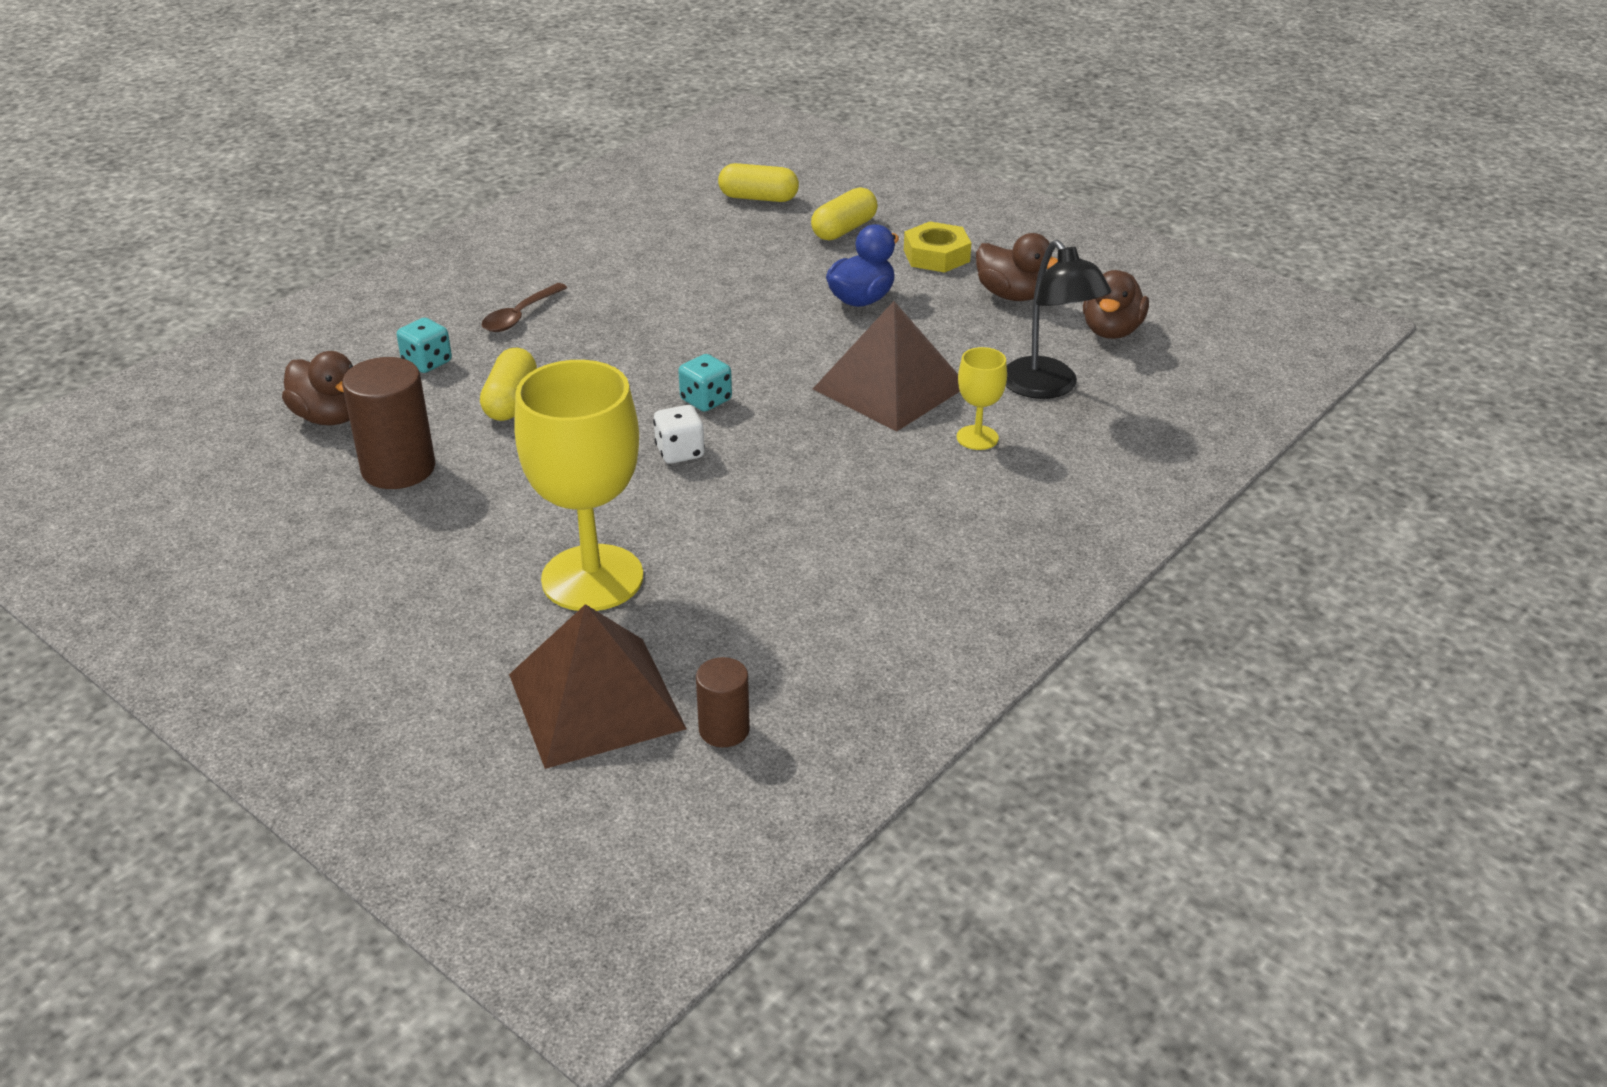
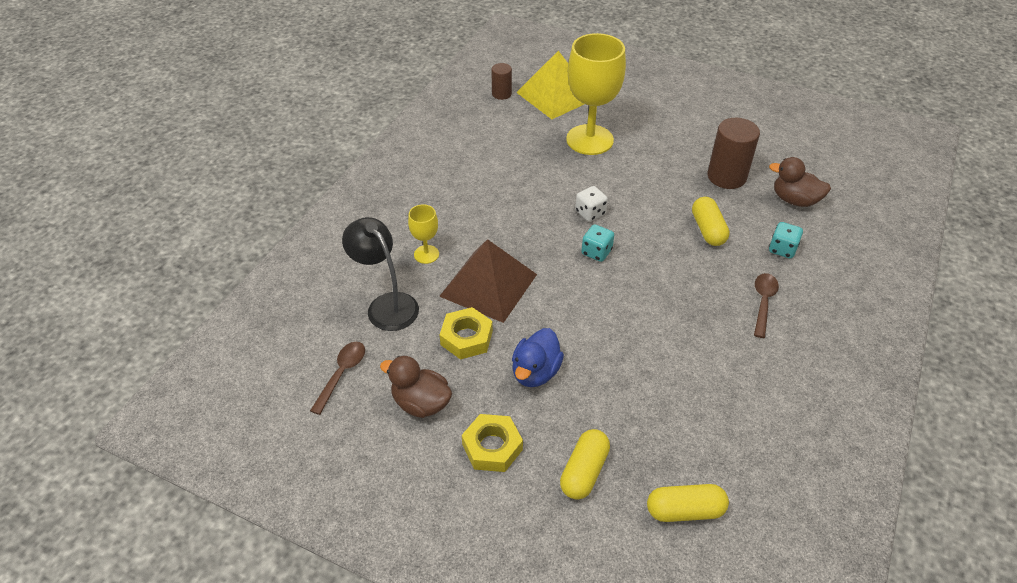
camera: 165 degrees right, 10 degrees up
(596, 701) = (555, 95): brown pyramid -> yellow pyramid
(939, 340) = (466, 338): none -> yellow nut
(1111, 331) = (342, 374): brown duck -> brown spoon

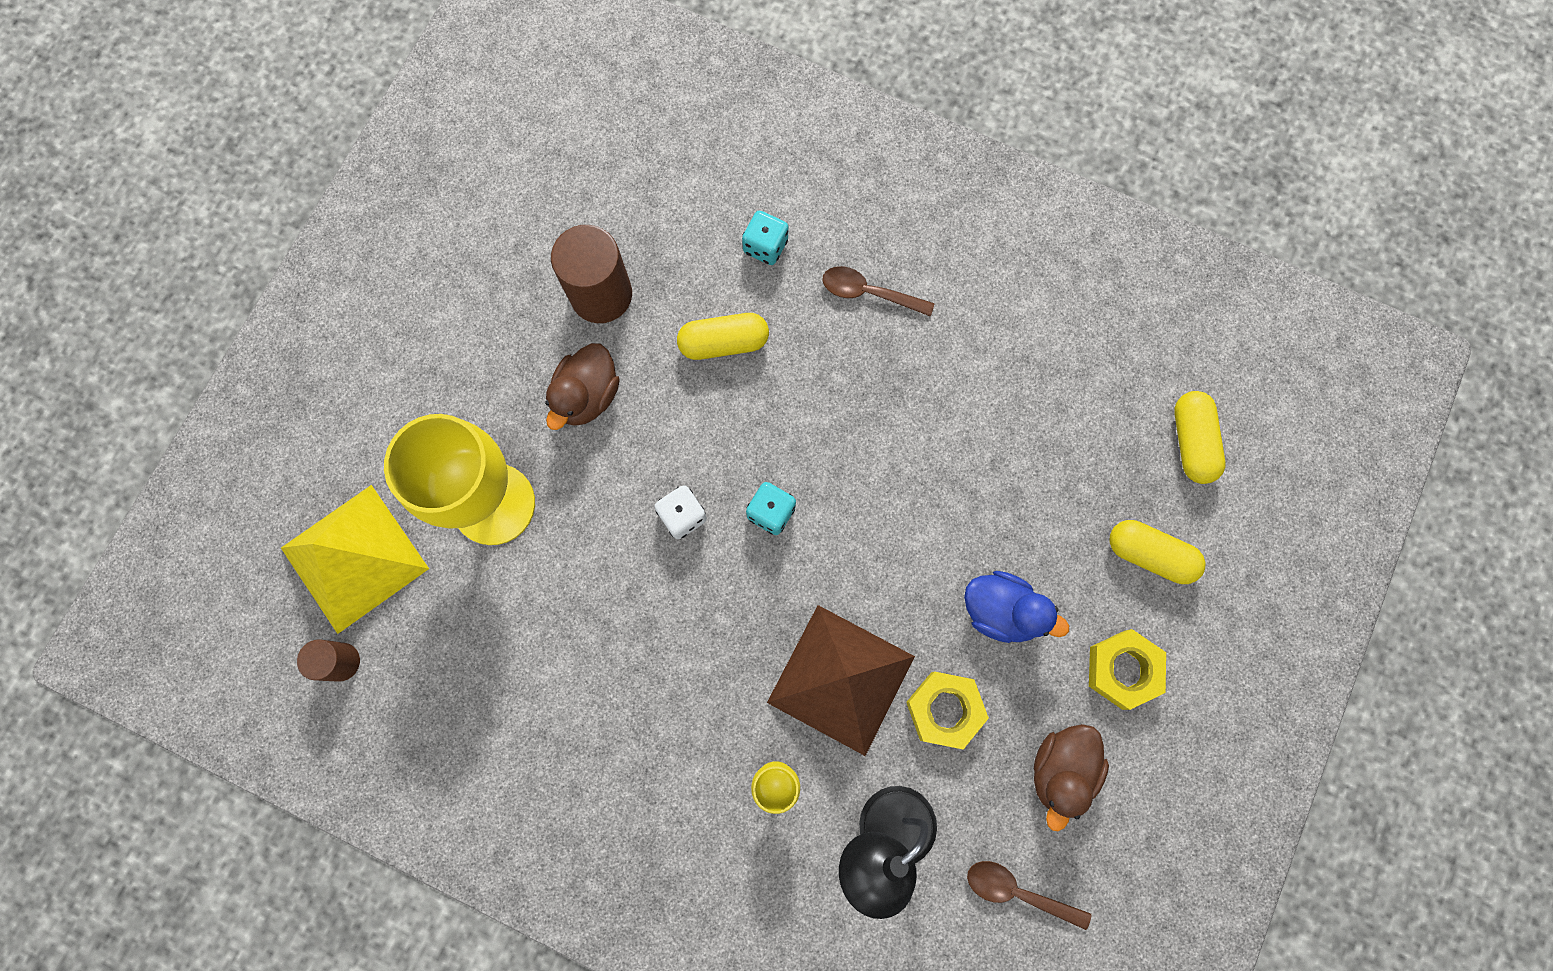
camera: 90 degrees left, 30 degrees up
(794, 200) = (660, 206): brown duck -> brown duck (587, 396)

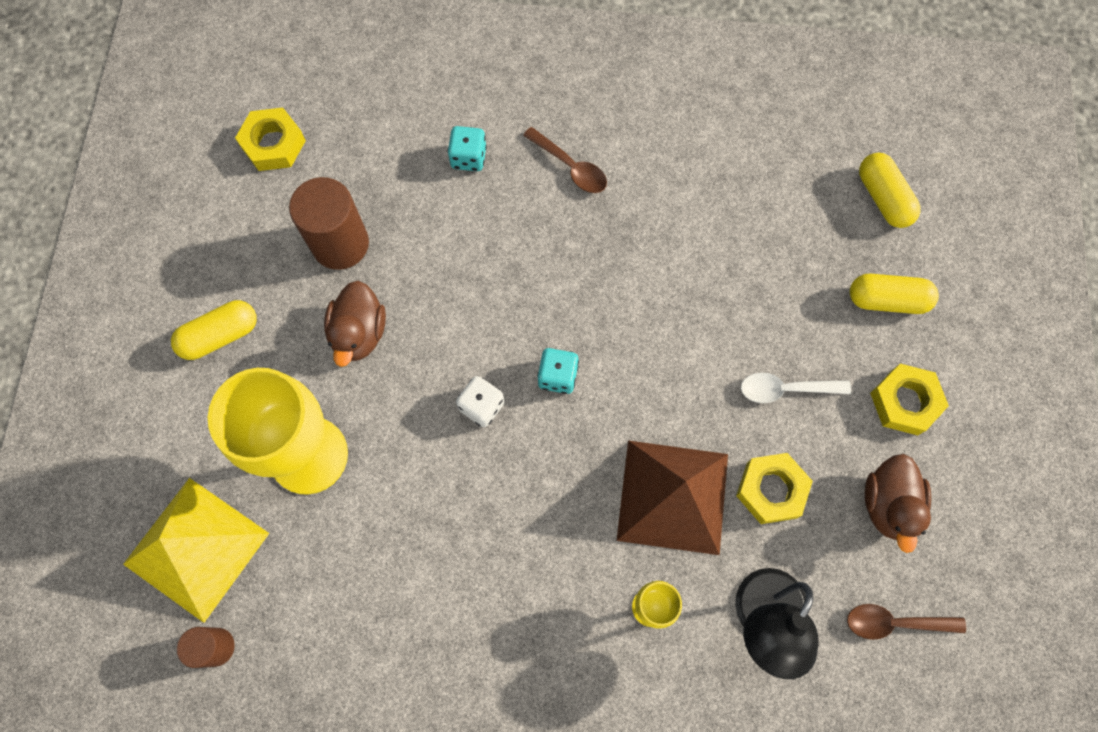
camera: 20 degrees left, 5 degrees down
(570, 164) = (273, 144): none -> yellow nut
(723, 343) = (462, 248): yellow capsule -> yellow capsule (220, 336)
(868, 293) = (571, 167): brown spoon -> brown spoon turned 135 degrees counterclockwise
(1001, 611) = (785, 389): blue duck -> white spoon

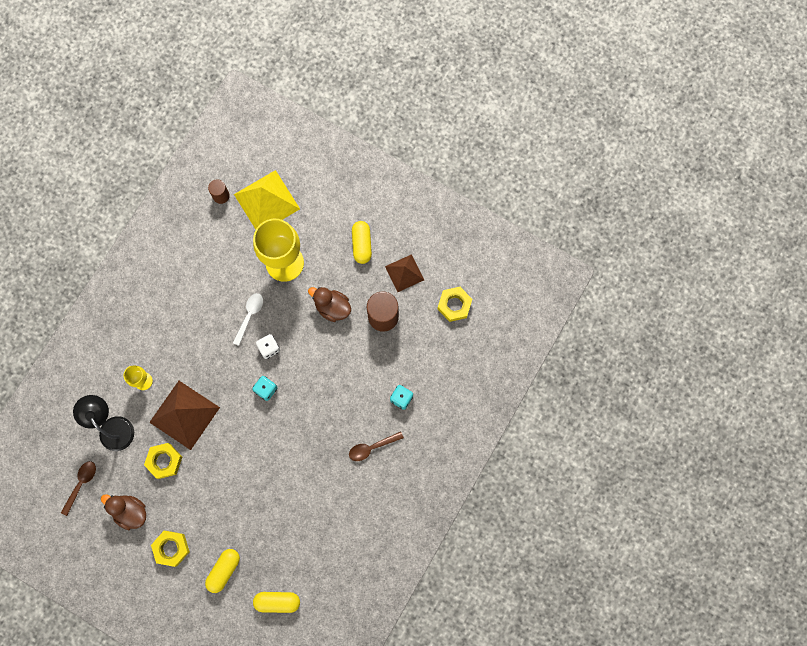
camera: 115 degrees right, 5 degrees up
(246, 243) = (404, 273): none -> brown pyramid
(785, 389) = (206, 494): white spoon -> white spoon (249, 315)

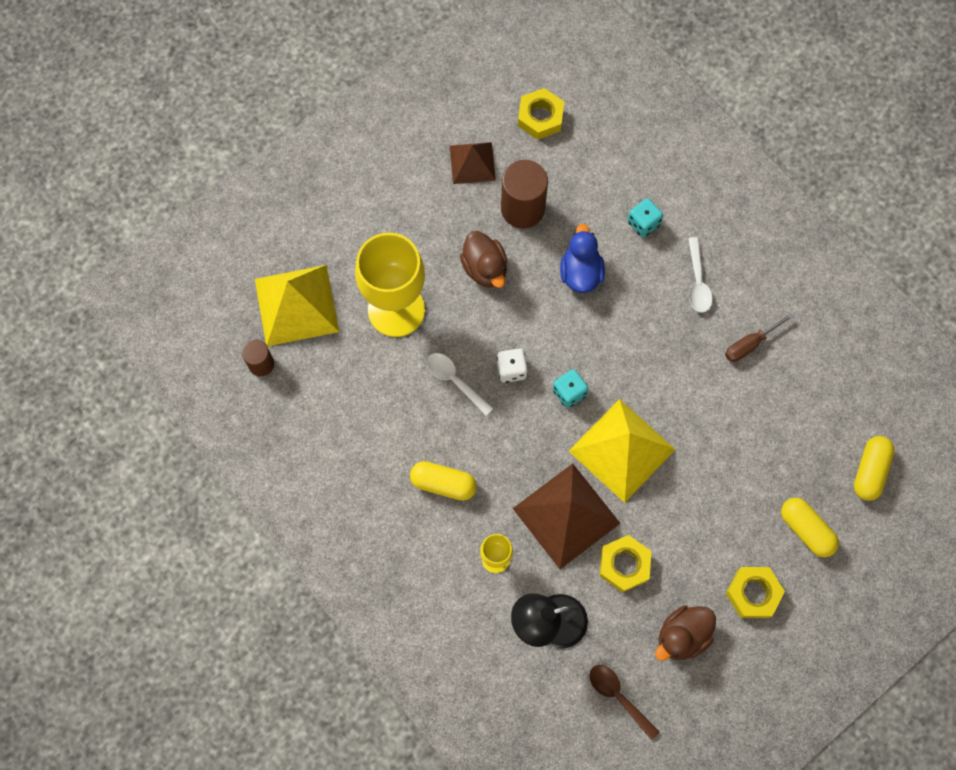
camera: 70 degrees left, 5 degrees down
(239, 435) = (622, 450): none -> yellow pyramid
(332, 307) = (485, 268): brown duck -> brown duck turned 75 degrees counterclockwise
(339, 496) = (750, 344): none -> brown screwdriver
(351, 369) = (580, 273): none -> blue duck
(362, 244) = (411, 202): yellow capsule -> yellow capsule (443, 484)
(372, 447) = (697, 282): brown spoon -> white spoon

